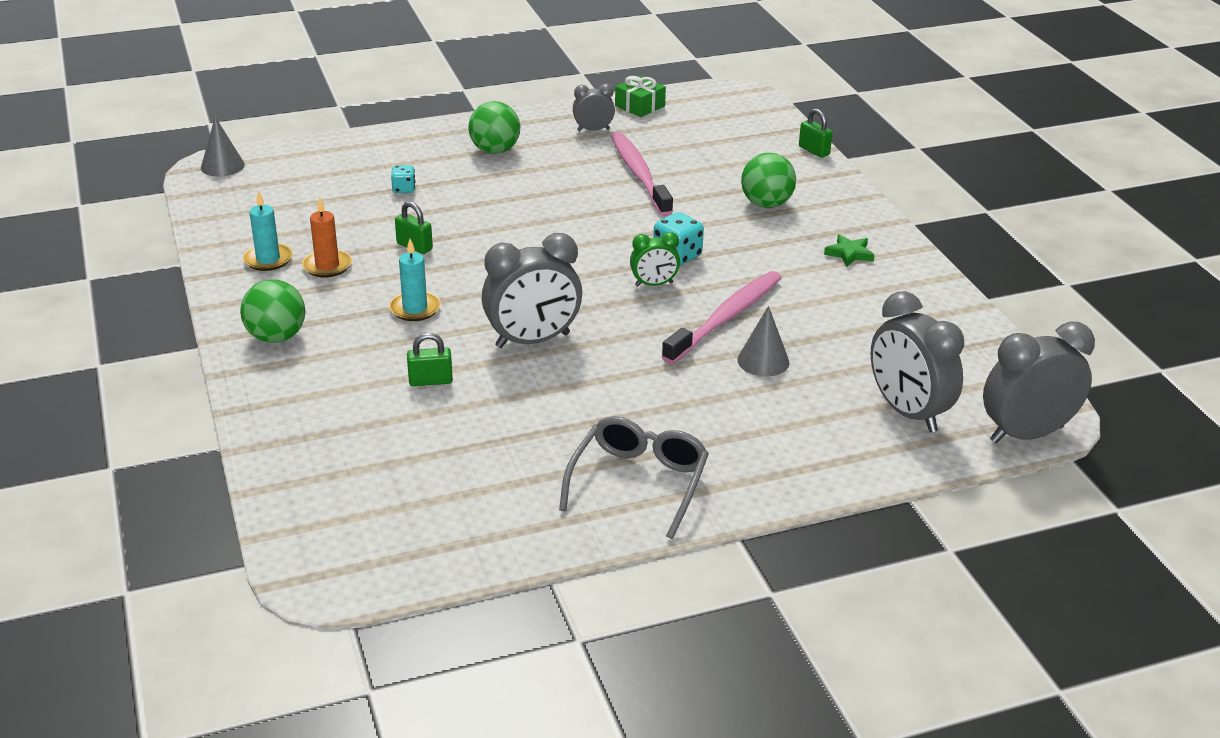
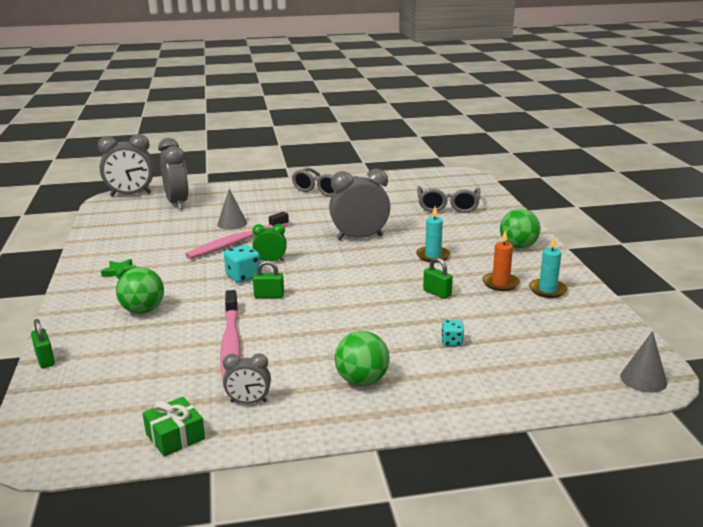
camera: 170 degrees left, 10 degrees down
(375, 438) = (448, 206): none -> grey glasses
(430, 381) = (421, 224): green padlock -> green padlock (269, 296)

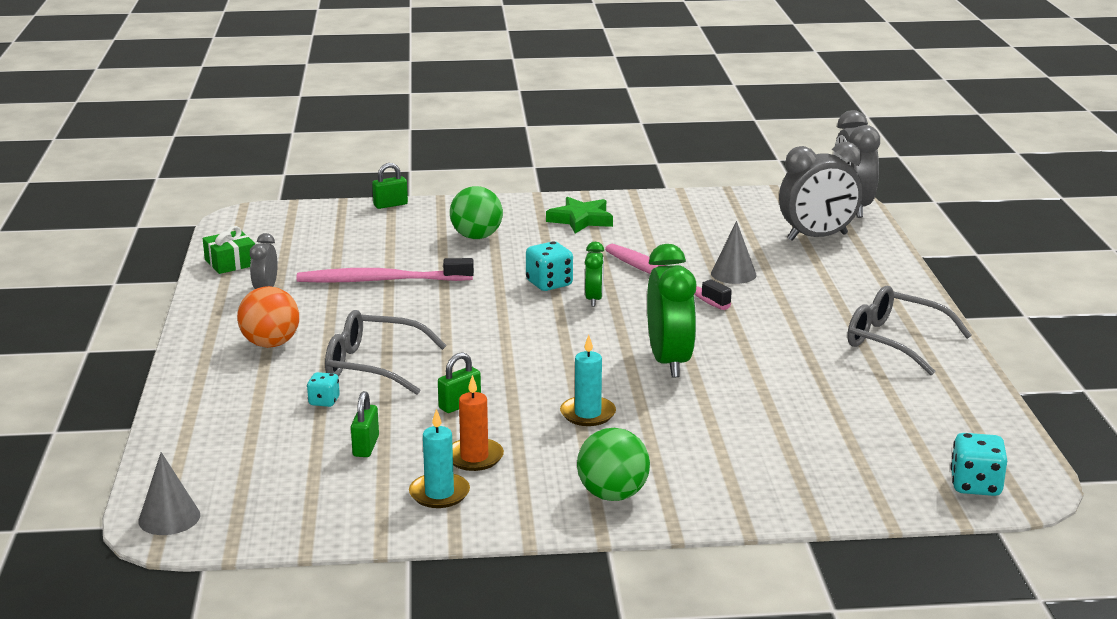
camera: 95 degrees right, 0 degrees up
(120, 272) = (581, 220): green star -> green star, size x1.52
(269, 296) = (489, 299): green padlock -> green padlock (366, 446)
(360, 237) = (669, 362): grey clock -> green clock
(362, 380) = (270, 344): green ball -> orange ball
(448, 206) = (813, 450): grey glasses -> grey glasses (373, 366)
(464, 180) = (975, 485): none -> turquoise dice

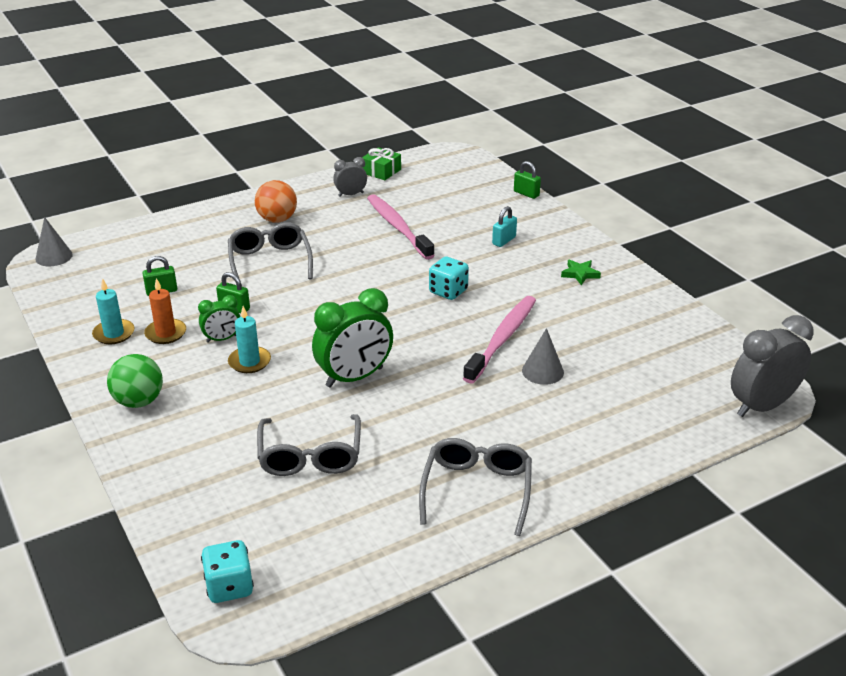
camera: 65 degrees right, 10 degrees up
(324, 401) = (212, 260): turquoise dice -> none
(476, 237) = (504, 240): green ball -> turquoise padlock
(581, 220) = (580, 274): green star -> green star, size x0.66
(594, 299) = (437, 317): green clock -> green clock (222, 339)
(791, 409) = (310, 456): none -> grey glasses
(817, 237) = (667, 400): grey clock -> none

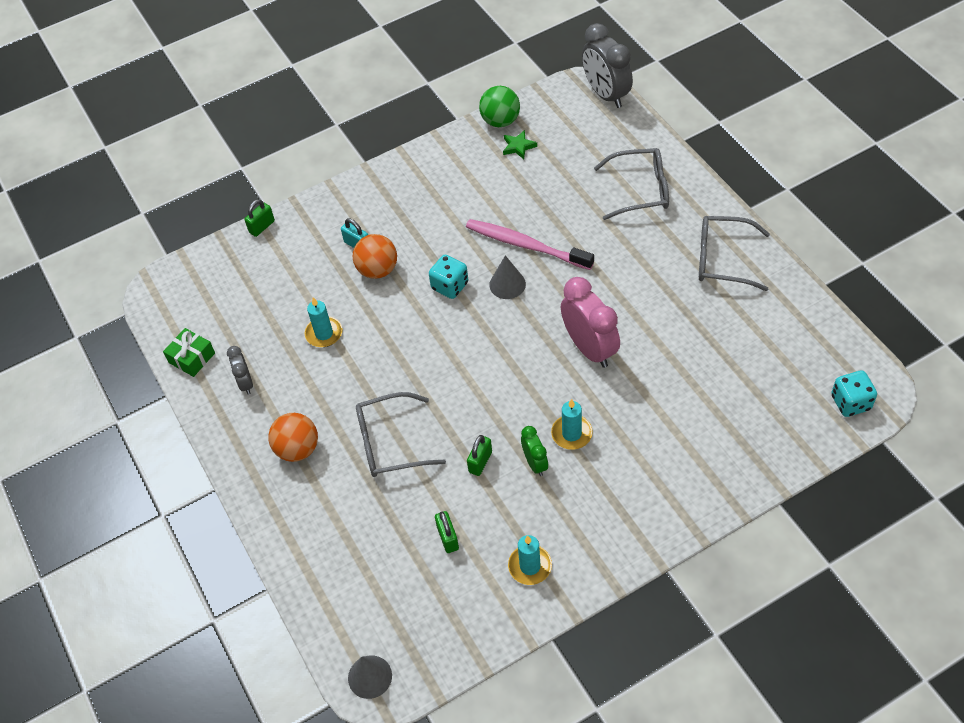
camera: 85 degrees left, 20 degrees up
(139, 401) = (640, 515): green ball -> green ball (500, 121)
(166, 333) = (527, 516): orange candle -> none
(310, 456) = (698, 369): grey glasses -> grey glasses (640, 190)
(354, 377) = (589, 348): green clock -> pink clock
(398, 227) = (324, 333): pink toothbrush -> turquoise candle
(471, 252) = (377, 270): none -> orange ball
(542, 371) = (571, 219): grey cone -> grey cone (507, 284)
(580, 274) = (421, 190): green star -> green star (518, 146)

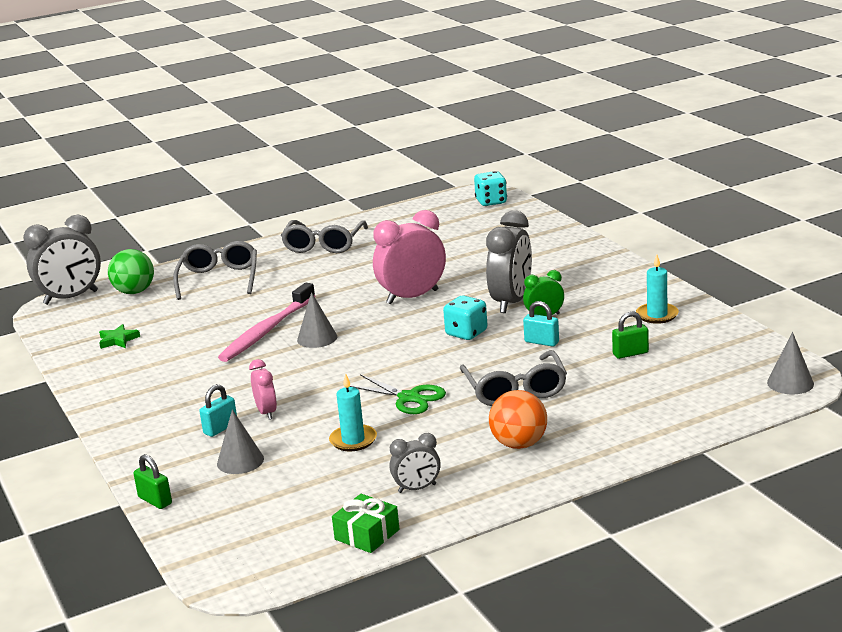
camera: 90 degrees left, 30 degrees down
(306, 266) = (240, 461): none -> grey cone
(377, 270) = (266, 412): orange ball -> pink clock
(387, 364) = (409, 398): none -> green scissors
(450, 286) = (308, 368): turquoise dice -> turquoise dice (466, 333)
(480, 462) = (541, 342): green padlock -> turquoise padlock
(500, 121) = (70, 351): green ball -> green ball (134, 292)
(571, 433) = (511, 302): turquoise candle -> grey clock

